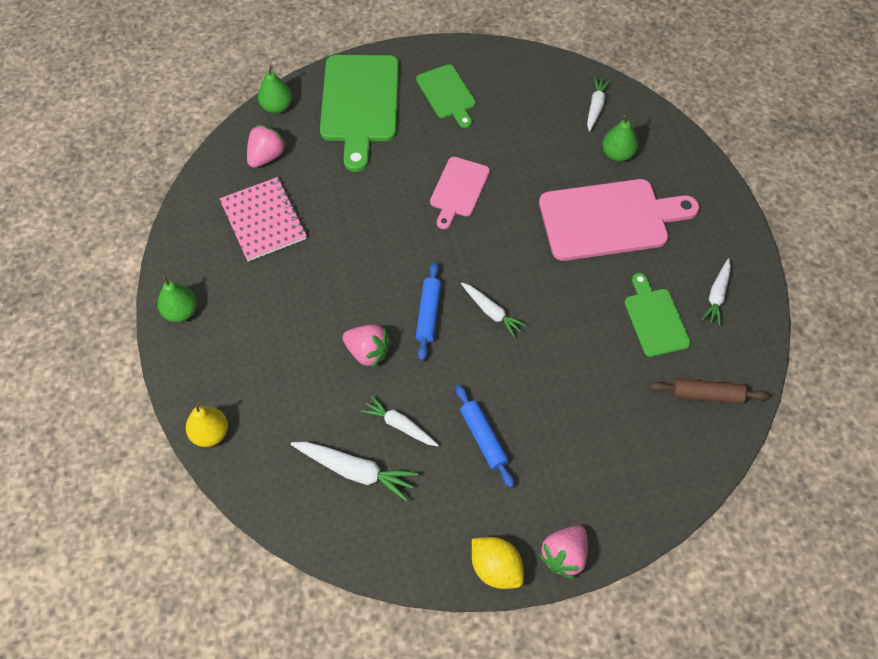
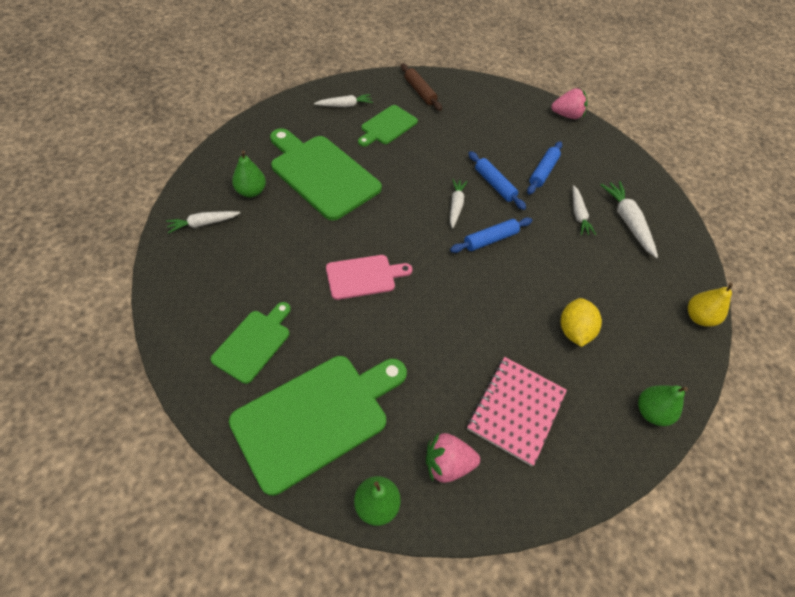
camera: 130 degrees left, 5 degrees down
(368, 352) = (551, 259): pink strawberry -> none
(496, 568) = (602, 137): yellow lemon -> yellow lemon (574, 331)
(497, 370) = (494, 184): none -> blue rolling pin
(609, 219) = (322, 174): pink cutting board -> green cutting board

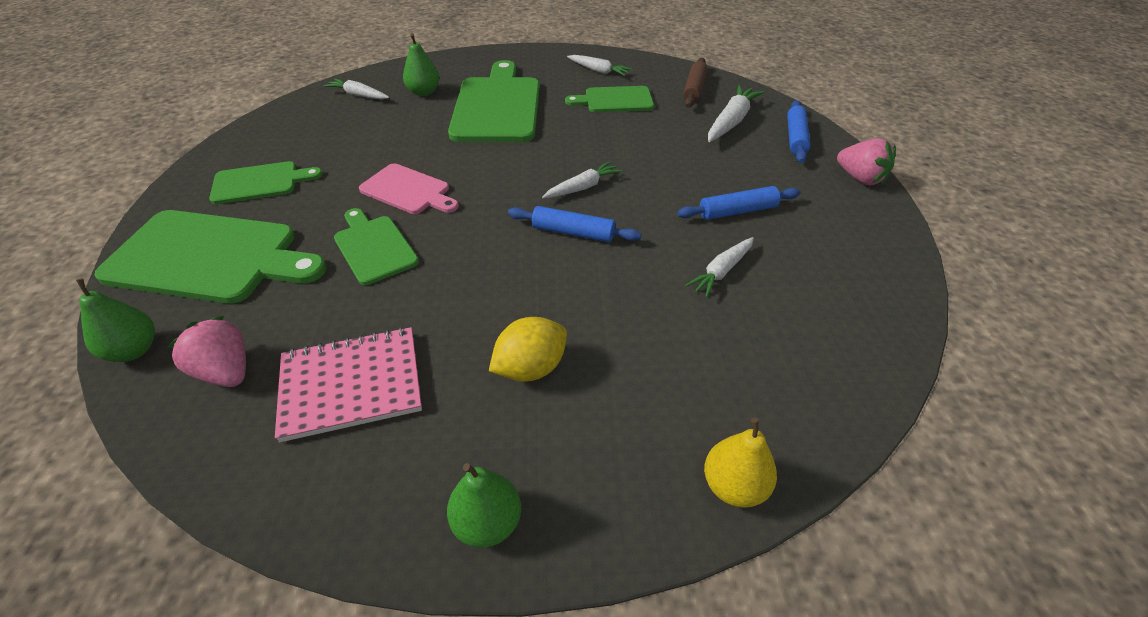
camera: 50 degrees right, 10 degrees down
(404, 329) = (374, 247): none -> green cutting board
(494, 184) = (656, 192): blue rolling pin -> blue rolling pin (796, 138)
(627, 222) = (785, 317): white carrot -> white carrot (731, 122)

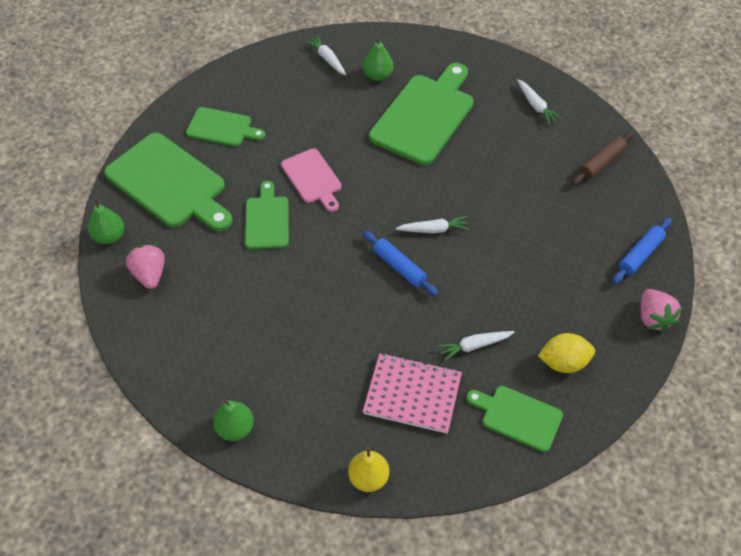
camera: 30 degrees right, 10 degrees up
(351, 384) = (209, 315): pink notebook -> pink notebook (412, 394)
(530, 368) = (308, 354): yellow lemon -> yellow lemon (563, 362)
(615, 100) = (524, 148): green cutting board -> green cutting board (518, 417)
(731, 122) = (601, 213): white carrot -> none
(737, 211) = (528, 303): blue rolling pin -> none

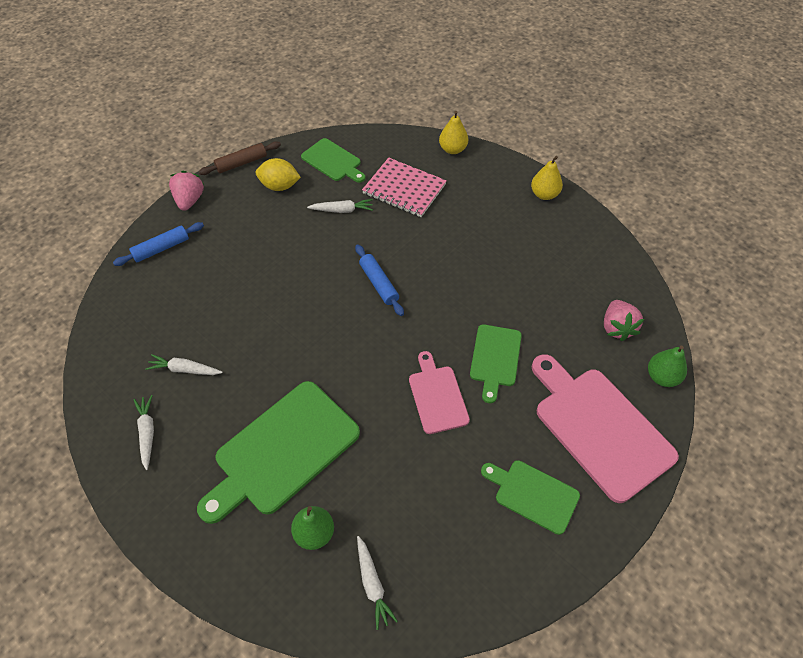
camera: 165 degrees left, 0 degrees up
(169, 183) = (599, 428): green cutting board -> pink cutting board
(235, 428) = (544, 194): green pear -> yellow pear
(433, 229) = (333, 311): white carrot -> white carrot (184, 369)
(602, 162) = (127, 343): brown rolling pin -> brown rolling pin (241, 163)

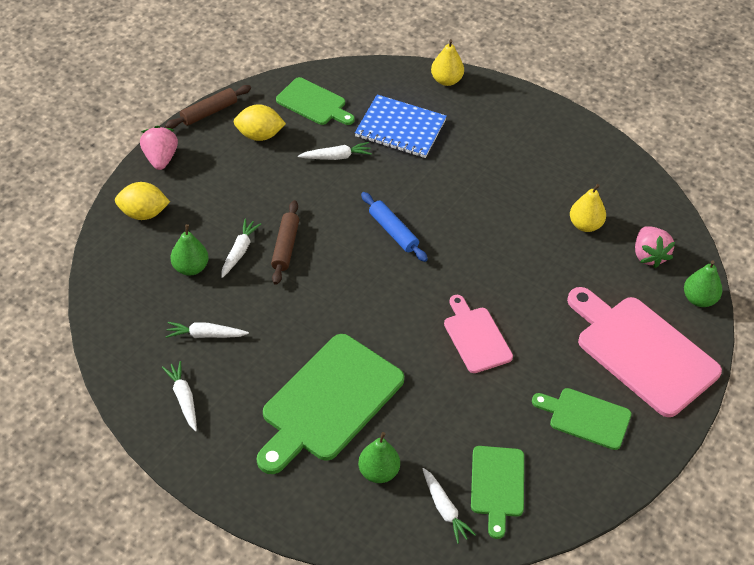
camera: 10 degrees left, 5 degrees down
(161, 248) = (143, 213): blue rolling pin -> yellow lemon
(188, 303) = (190, 268): none -> green pear
(236, 291) = (239, 251): none -> white carrot
(278, 290) = (285, 247): none -> brown rolling pin
(404, 189) = (400, 128): pink notebook -> blue notebook
(495, 358) = (529, 296): green cutting board -> green cutting board (497, 485)
(544, 194) = (555, 123): yellow pear -> yellow pear (585, 225)

